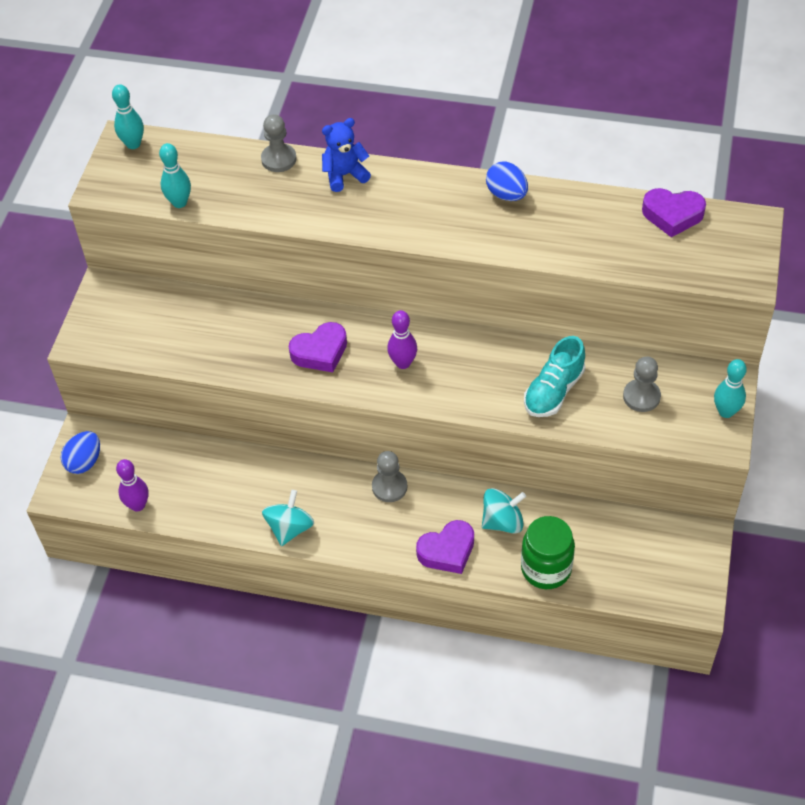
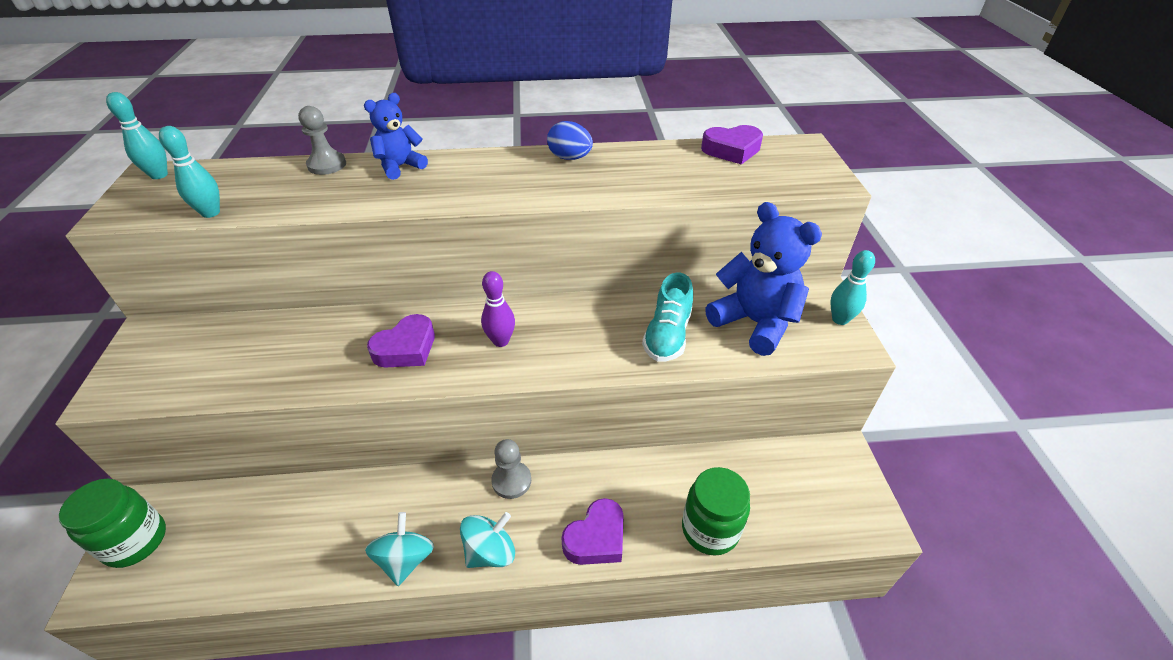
camera: 20 degrees left, 10 degrees down
(84, 462) = (136, 541): blue egg -> green jar
(138, 505) = (205, 580): purple bowling pin -> none
(502, 521) = (644, 488): turquoise spinning top -> turquoise spinning top (490, 552)
(641, 396) = (754, 323): grey pawn -> blue teddy bear

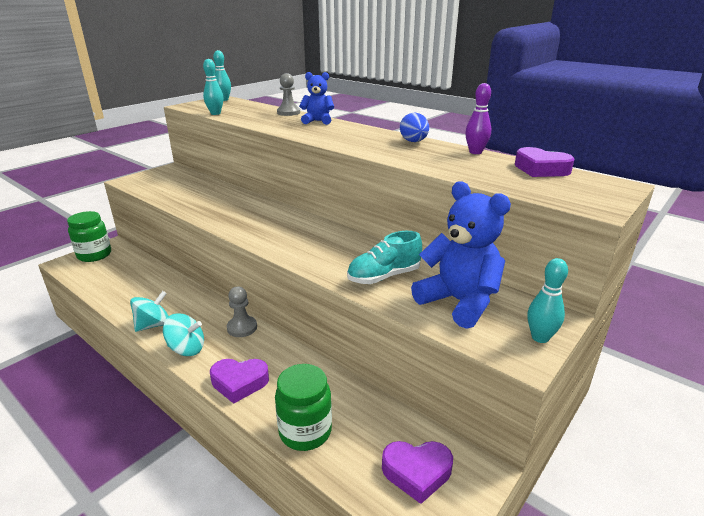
camera: 45 degrees right, 15 degrees down
(406, 348) = (243, 215): purple heart -> purple heart (417, 472)
(501, 341) = (288, 233): purple bowling pin -> purple bowling pin (475, 152)
(754, 323) = (459, 302): blue teddy bear -> blue teddy bear turned 45 degrees counterclockwise

